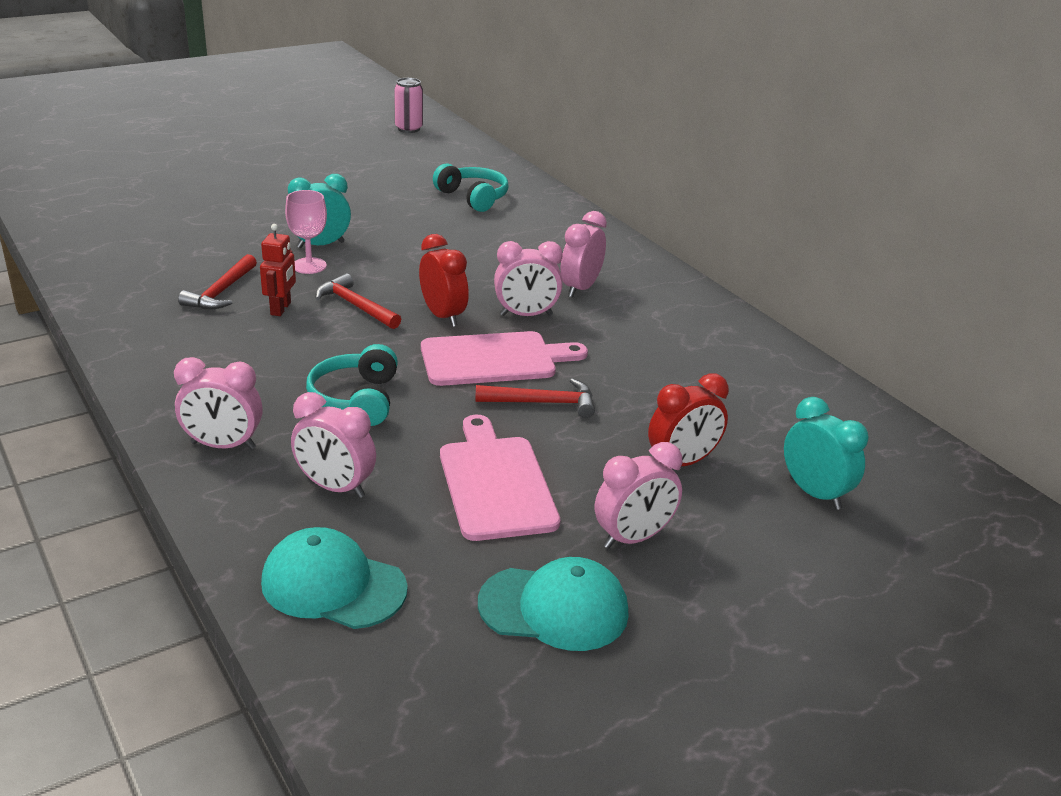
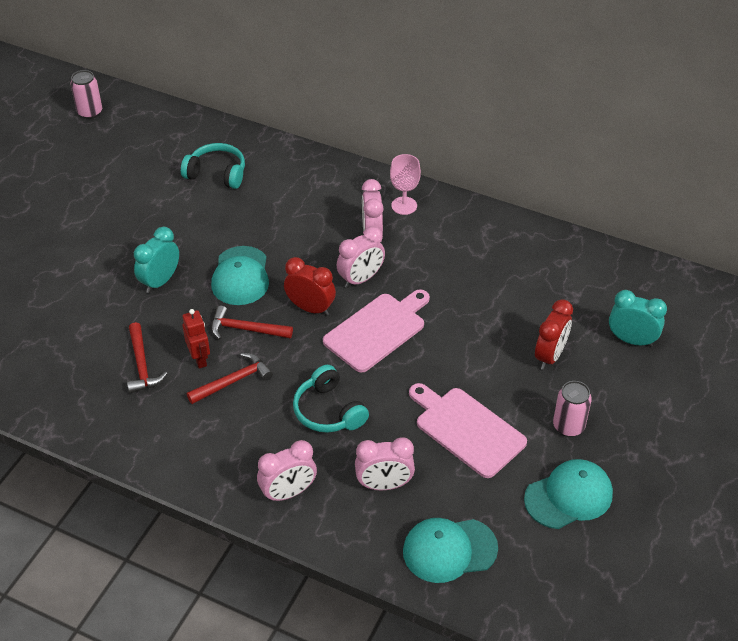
camera: 30 degrees left, 15 degrees up
(309, 266) = (174, 307): pink goblet -> pink goblet (404, 206)
(402, 269) = (240, 276): none -> turquoise cap
(542, 403) = (437, 352): red hammer -> red hammer (233, 381)
(633, 538) = (568, 426): pink clock -> pink can

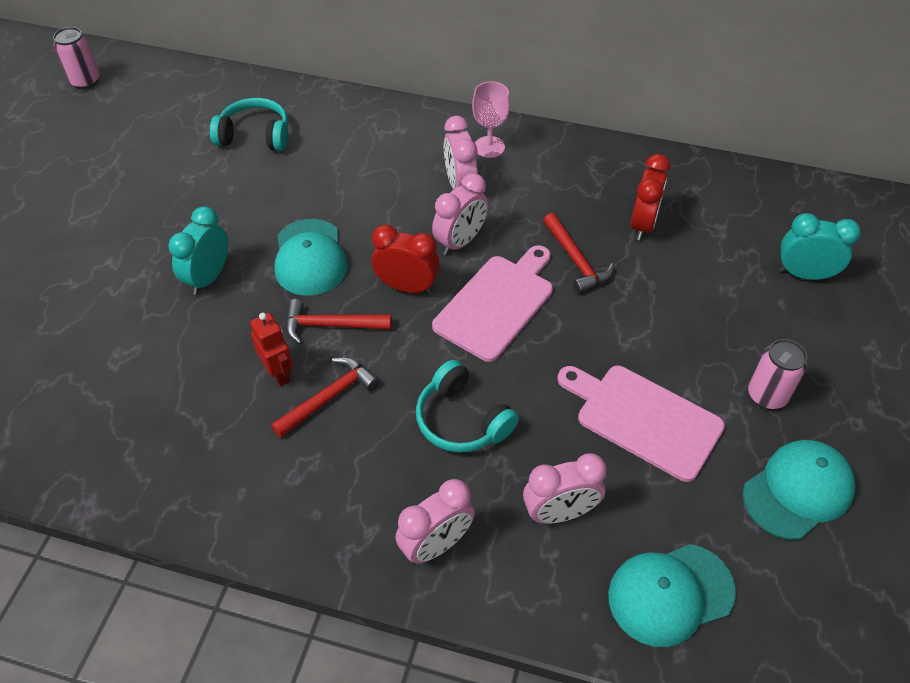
camera: 10 degrees left, 5 degrees up
(142, 365) = (204, 393): red hammer -> red hammer (576, 260)
(550, 356) = (715, 307): red clock -> red clock (643, 225)

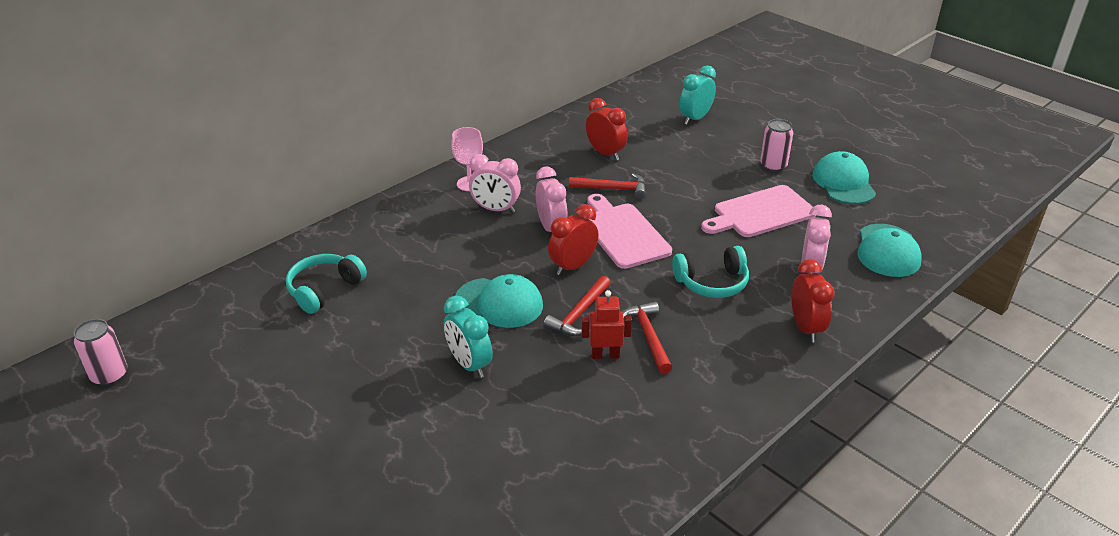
camera: 60 degrees left, 15 degrees down
(436, 545) = (805, 328): pink clock -> red clock

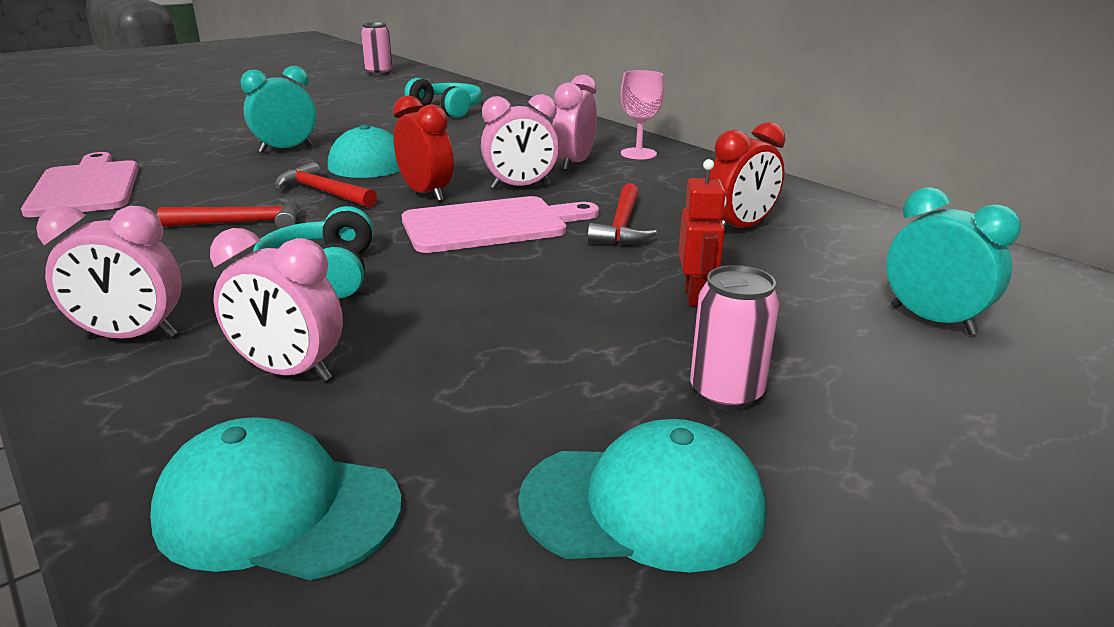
camera: 95 degrees right, 10 degrees down
(605, 355) = (234, 200): red robot -> red robot (696, 296)
(760, 213) = (517, 346): pink cutting board -> pink cutting board (86, 187)
(805, 328) = (131, 337): red clock -> pink clock

